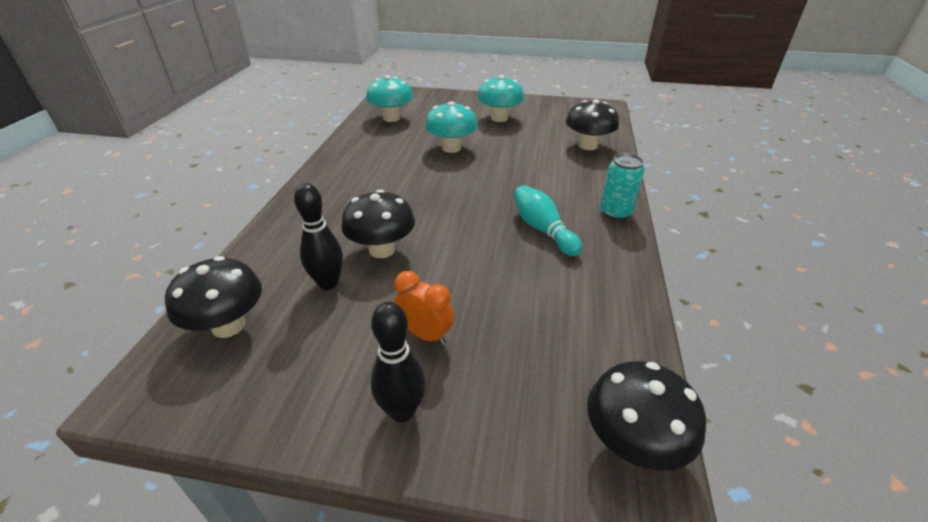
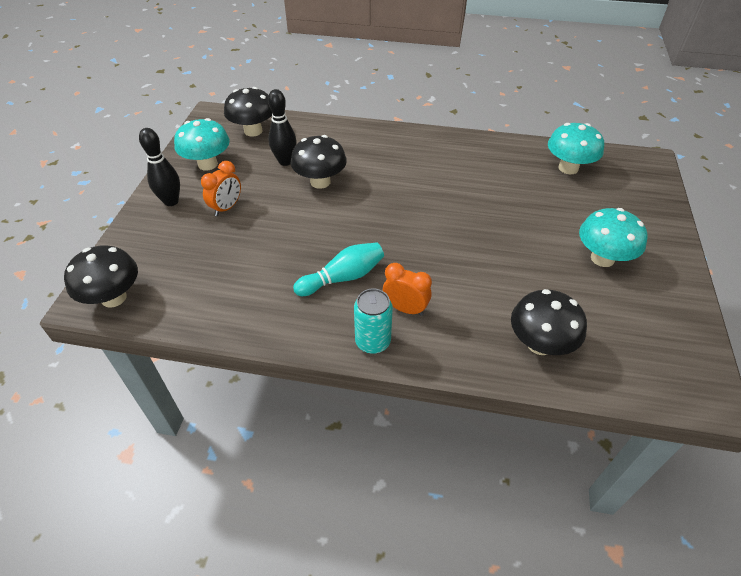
camera: 90 degrees right, 10 degrees up
(451, 148) = (502, 216): turquoise mushroom -> turquoise mushroom (208, 164)
(572, 196) = (405, 308): none -> orange clock

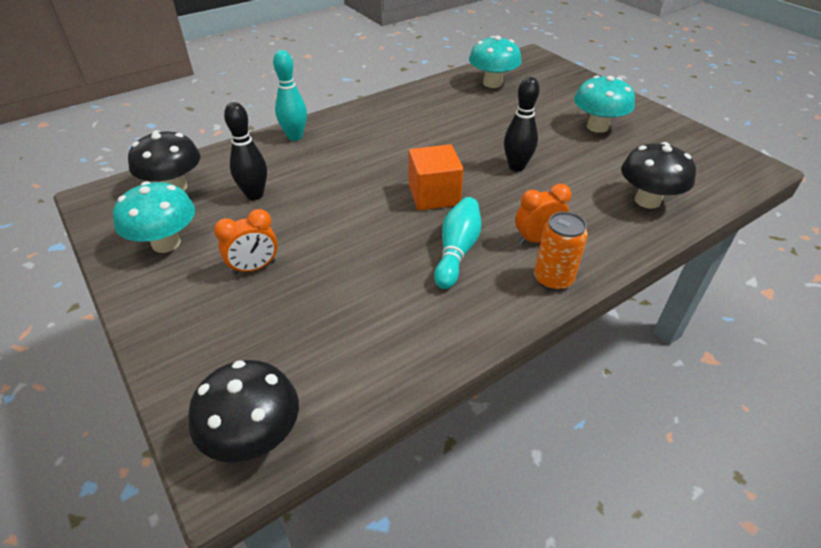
camera: 45 degrees left, 5 degrees down
(171, 201) = (175, 302): black bowling pin -> black bowling pin (516, 167)
(226, 208) = (254, 268): orange clock -> orange clock turned 75 degrees clockwise
(320, 182) = (317, 192): black mushroom -> none
(360, 134) = (295, 136): none -> turquoise bowling pin
(373, 342) = (553, 279): turquoise can -> orange can
(385, 230) = (434, 195): none -> orange cube

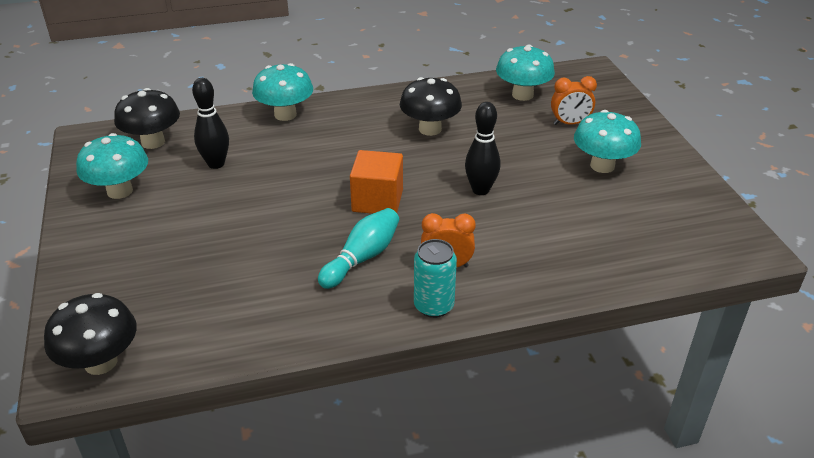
camera: 20 degrees right, 5 degrees down
(254, 268) = (178, 229): orange clock -> orange clock (570, 123)
(295, 136) = (285, 114): turquoise bowling pin -> turquoise mushroom
(553, 279) = (433, 306): orange can -> turquoise can
(647, 200) = (592, 255): black mushroom -> black mushroom (430, 129)

